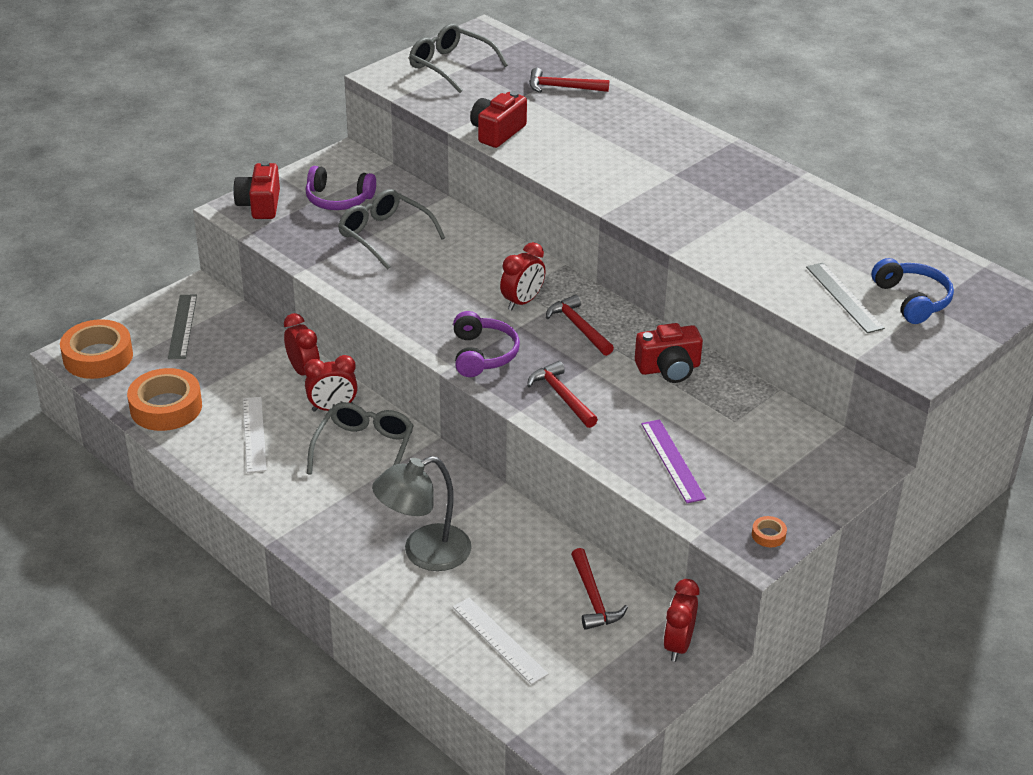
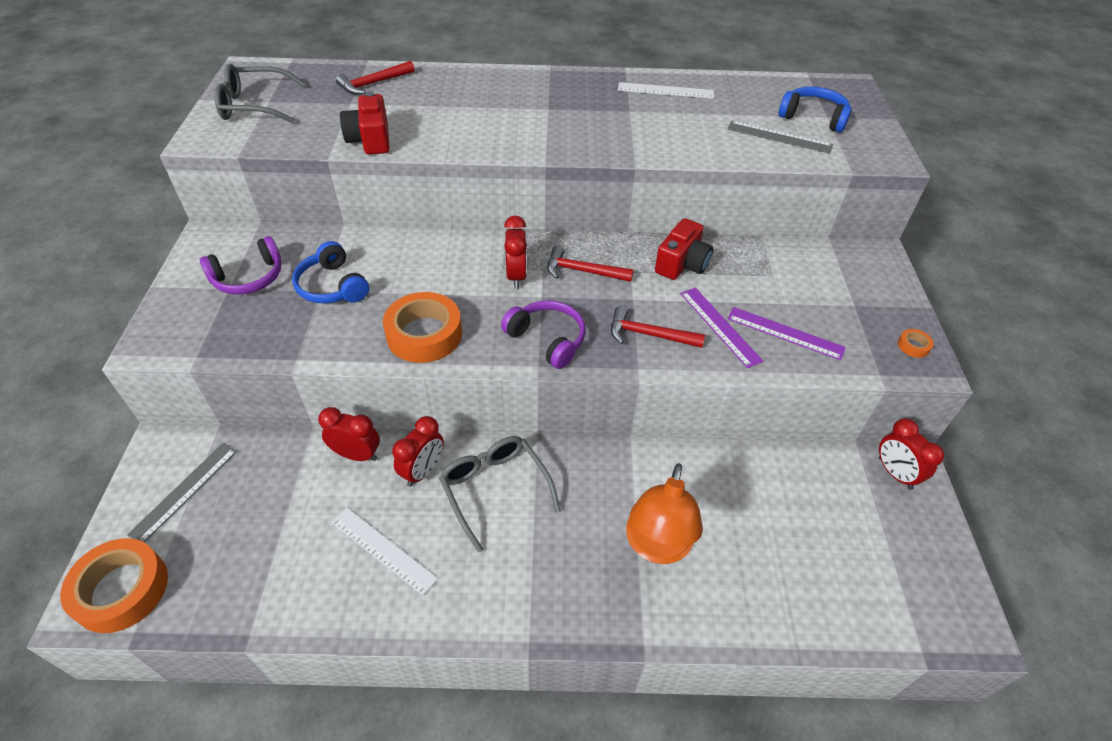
camera: 45 degrees left, 10 degrees up
(166, 407) = (262, 590): orange tape -> orange tape (424, 334)
(182, 326) = (185, 491): grey ruler -> grey ruler turned 75 degrees clockwise
(260, 205) = (174, 324): red camera -> none
(384, 235) = (332, 286): grey glasses -> blue headphones
(424, 553) = (657, 547): grey lamp -> orange lamp
(499, 640) = (802, 577): white ruler -> white ruler (665, 91)
(593, 598) = (805, 482): red hammer -> none
(626, 424) = (719, 326): none -> purple ruler

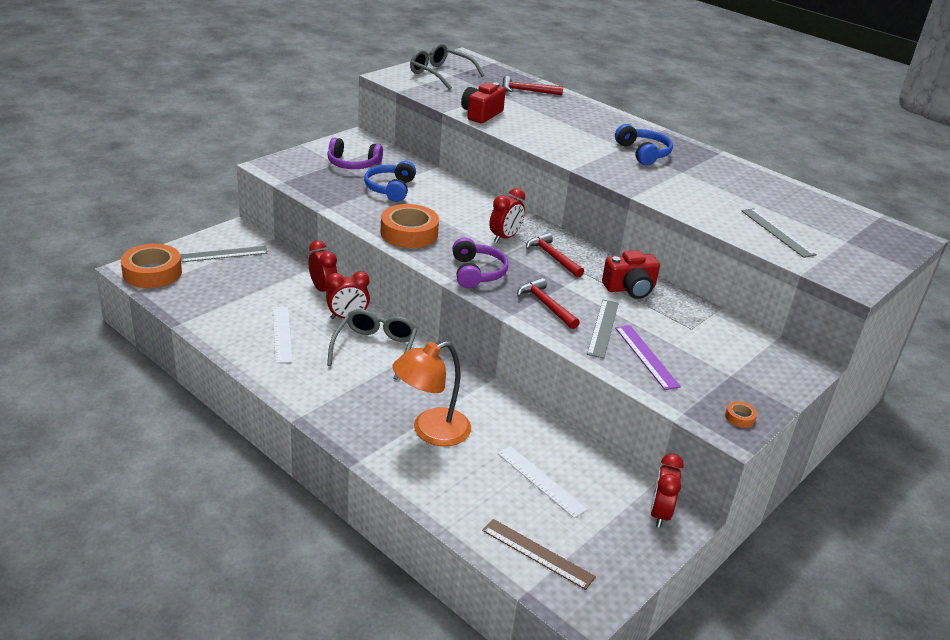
camera: 40 degrees right, 15 degrees down
(665, 91) = (731, 174): white ruler -> white ruler (540, 481)
(719, 326) = (603, 328): purple ruler -> grey ruler
(813, 118) = (831, 236): blue headphones -> blue headphones (643, 153)
(881, 602) = (537, 553): none -> brown ruler

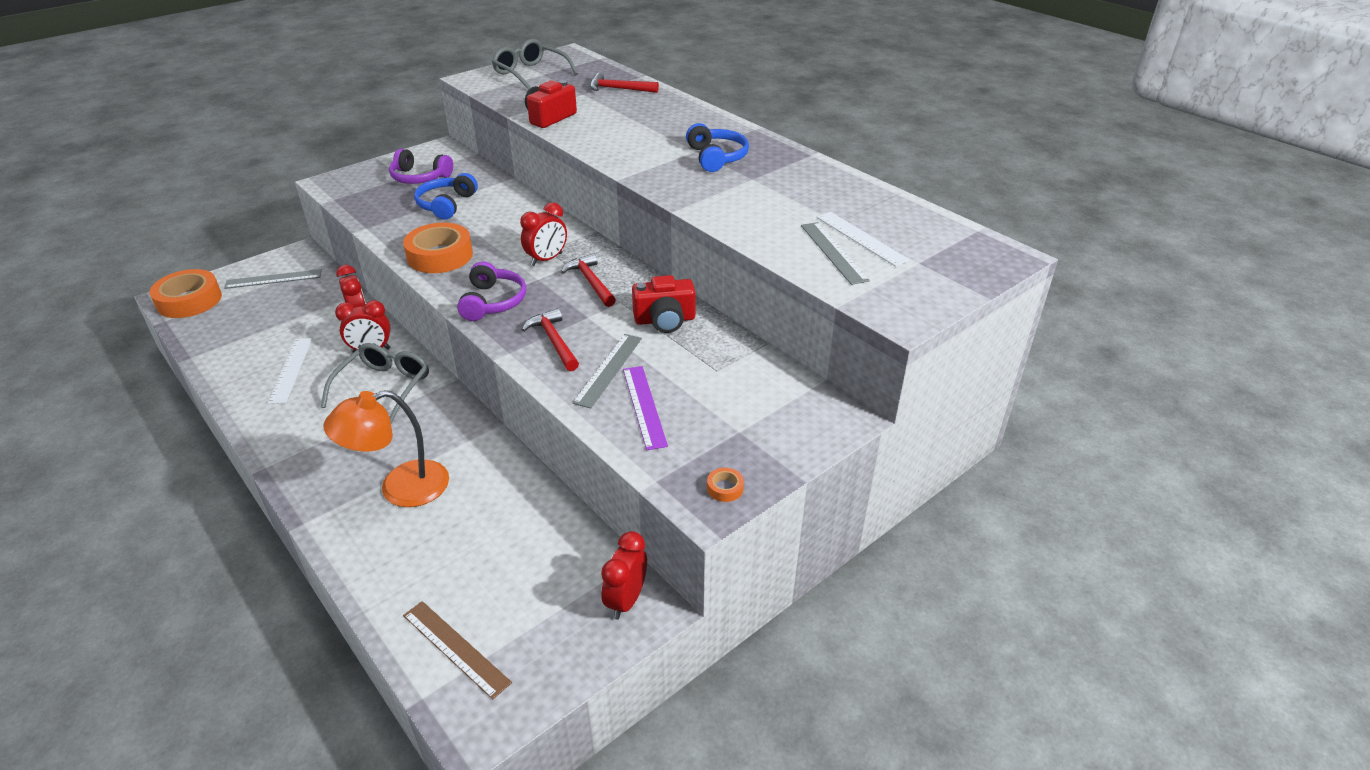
camera: 10 degrees right, 5 degrees up
(540, 481) = (500, 553): white ruler -> white ruler (861, 238)

